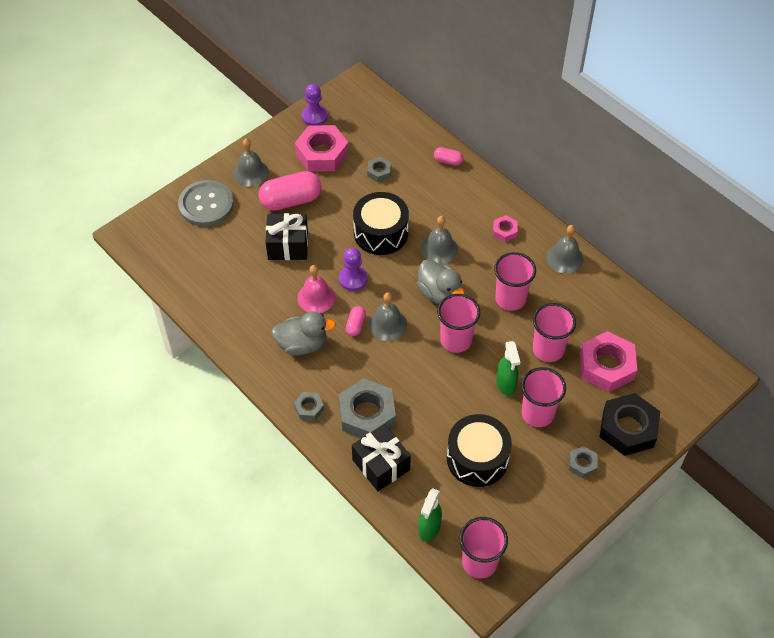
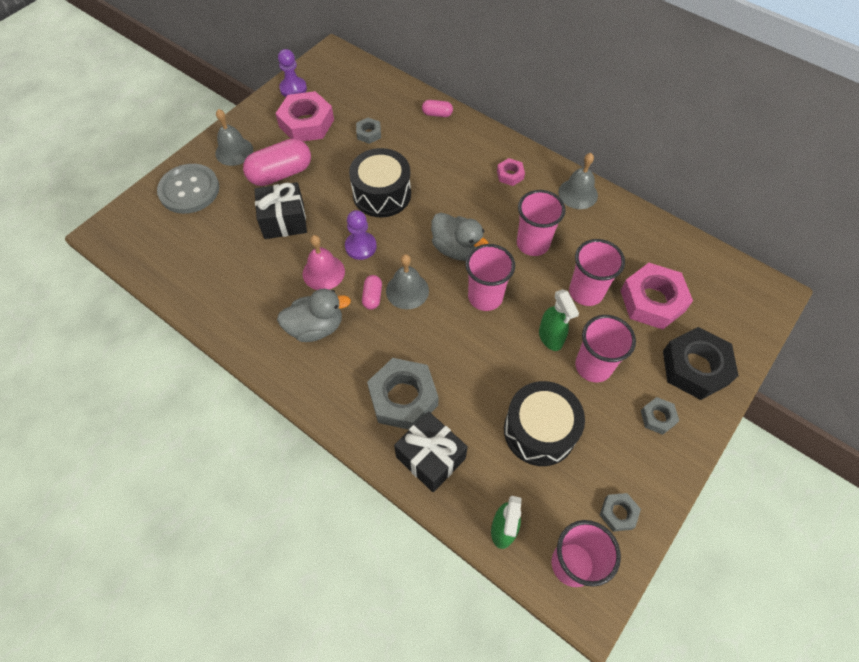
camera: 10 degrees left, 5 degrees up
(309, 408) = (335, 401): grey nut -> grey nut (618, 513)
(439, 249) = (446, 202): grey bell -> none

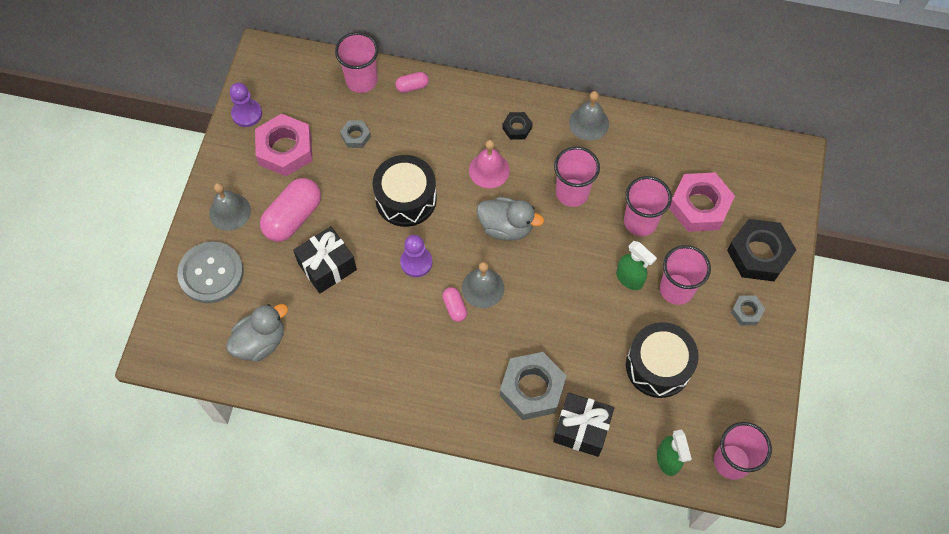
camera: 25 degrees left, 5 degrees up
(316, 327) = (420, 359): grey duck -> grey duck (260, 342)
(323, 272) = (396, 303): pink bell -> pink bell (489, 170)
(485, 297) = (555, 264): pink cup -> pink cup (361, 80)
(510, 175) = (517, 128): pink nut -> black nut
(618, 513) = (749, 406): grey nut -> none

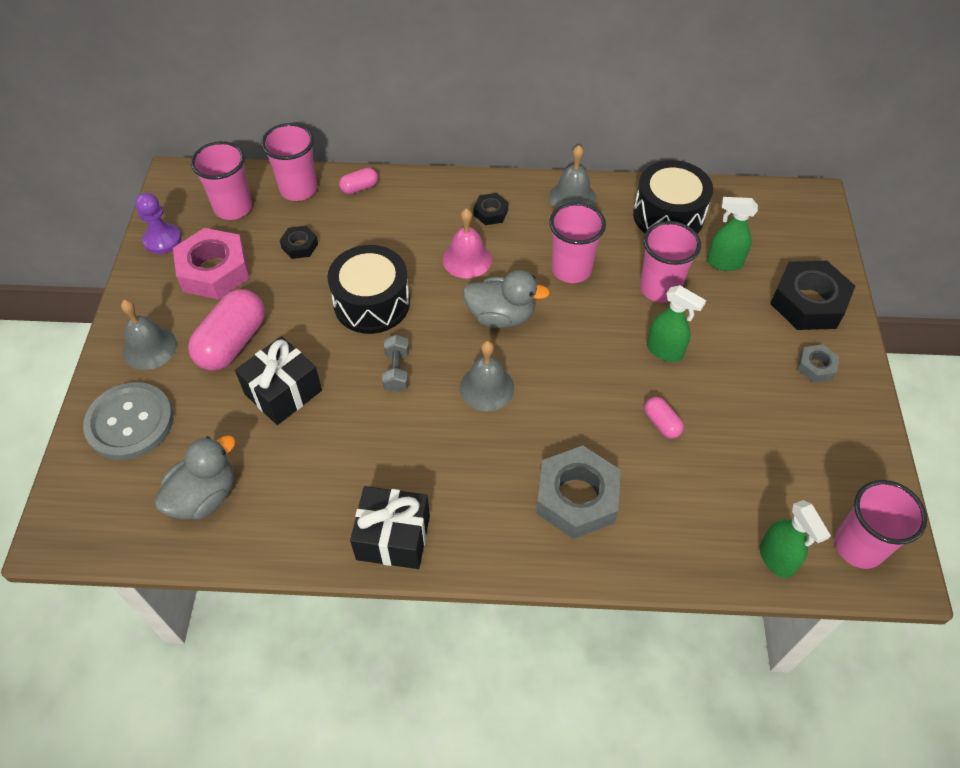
camera: 10 degrees left, 10 degrees down
(356, 136) = (300, 246): grey nut -> black nut
(416, 262) = (397, 371): purple pawn -> grey dumbbell
(454, 307) = (455, 415): pink capsule -> pink capsule (661, 423)
(581, 429) = (653, 538): black gift -> black gift (393, 537)
(658, 366) = (729, 445): black drum -> black drum (668, 215)
(676, 289) = (724, 354): pink cup -> pink cup (233, 208)
(699, 206) = (723, 263): pink nut -> green spray bottle

